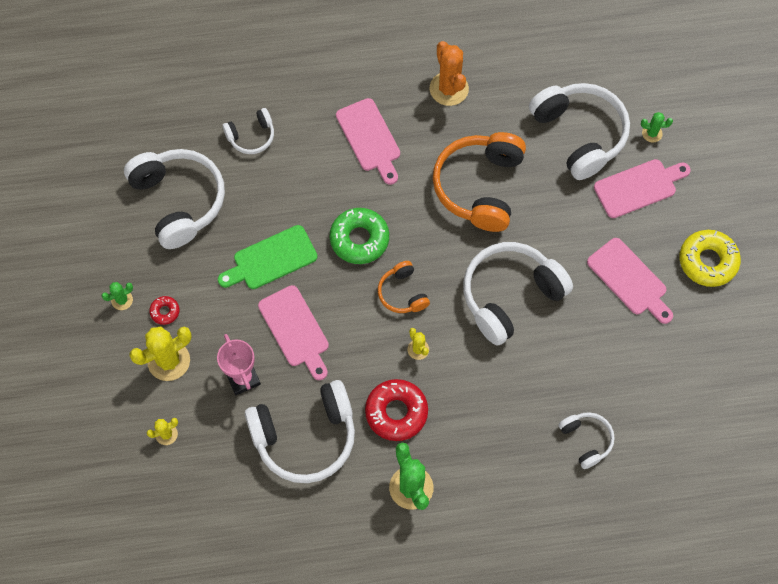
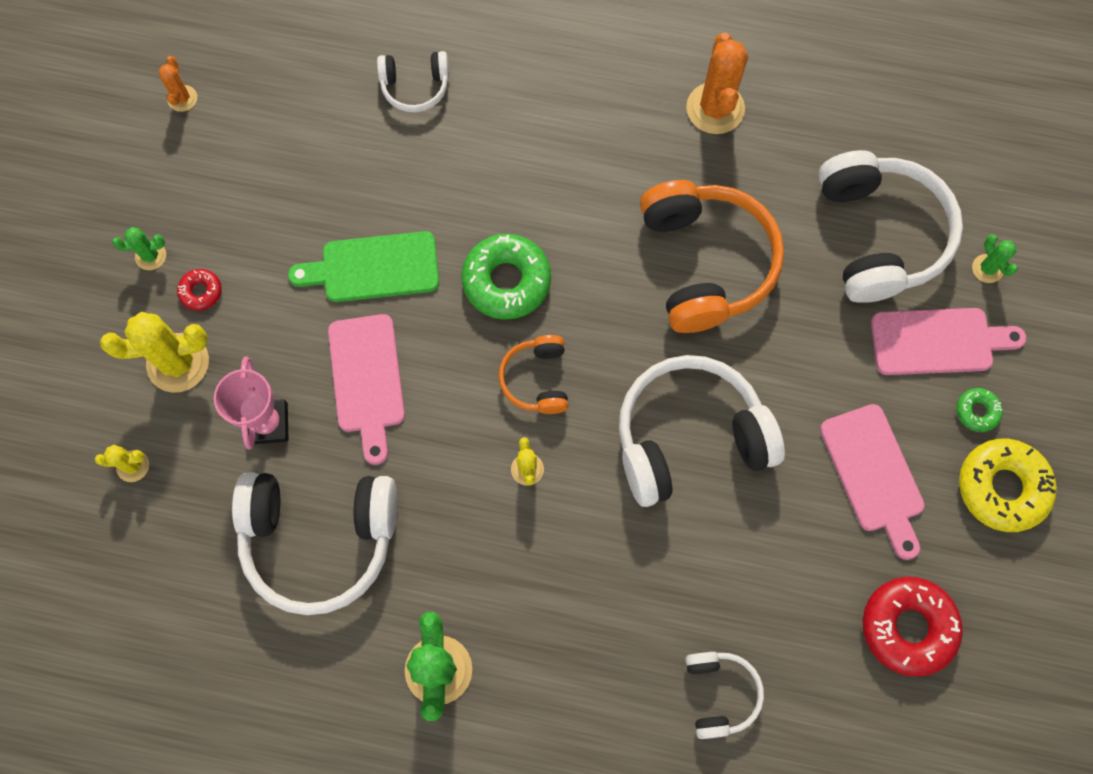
camera: 20 degrees right, 5 degrees up
(100, 193) = (182, 98): none -> orange cactus
(179, 201) = (282, 144): white headphones -> none
(370, 138) = (577, 143): pink cutting board -> none
(396, 412) = (461, 550): red donut -> red donut (907, 627)
(479, 187) = (705, 263): orange headphones -> orange headphones turned 135 degrees clockwise
(652, 133) = (987, 268): green cactus -> green cactus turned 45 degrees clockwise
(676, 221) = (977, 411): none -> green donut

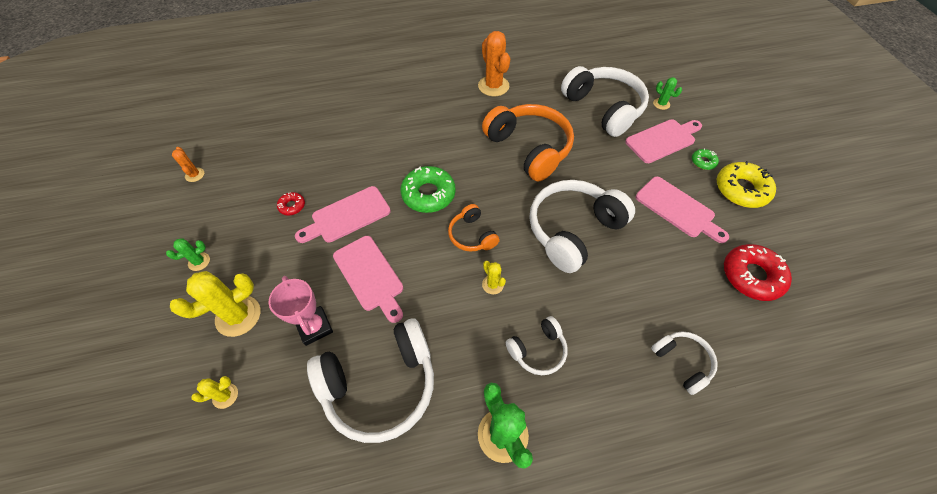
camera: 25 degrees left, 15 degrees down
(201, 292) = (240, 269): red donut -> red donut (292, 206)
(373, 268) = (347, 216): green cutting board -> pink cutting board
(415, 87) = (333, 126): white headphones -> white headphones (538, 350)

